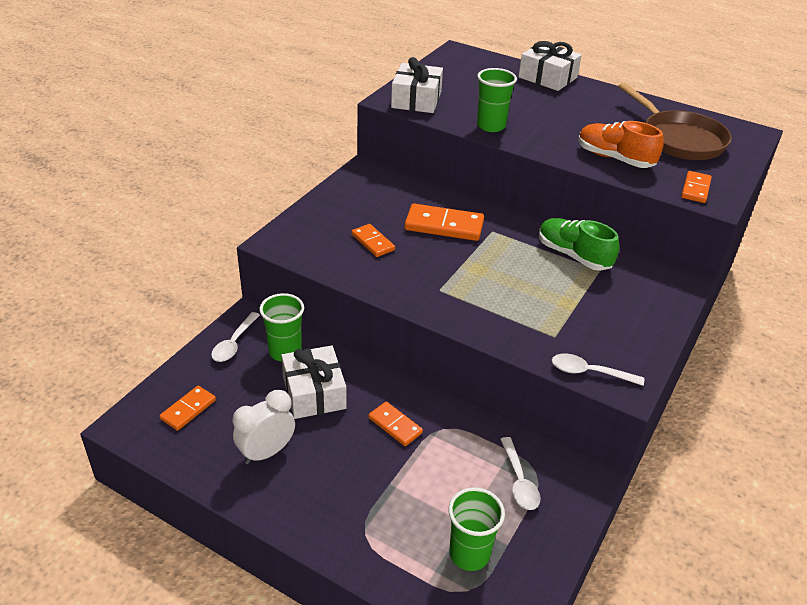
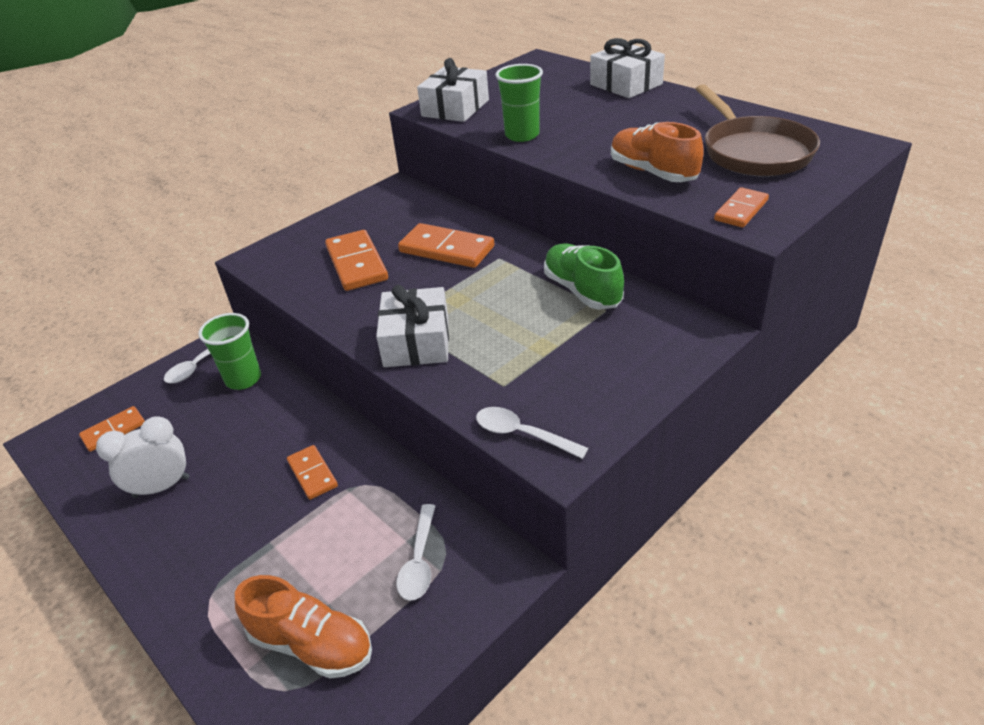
camera: 20 degrees right, 0 degrees up
(314, 392) = (247, 426): white gift -> white gift (416, 341)
(372, 242) = (356, 264): orange domino -> orange domino, size x1.67
(469, 554) = (312, 644): green cup -> orange shoe

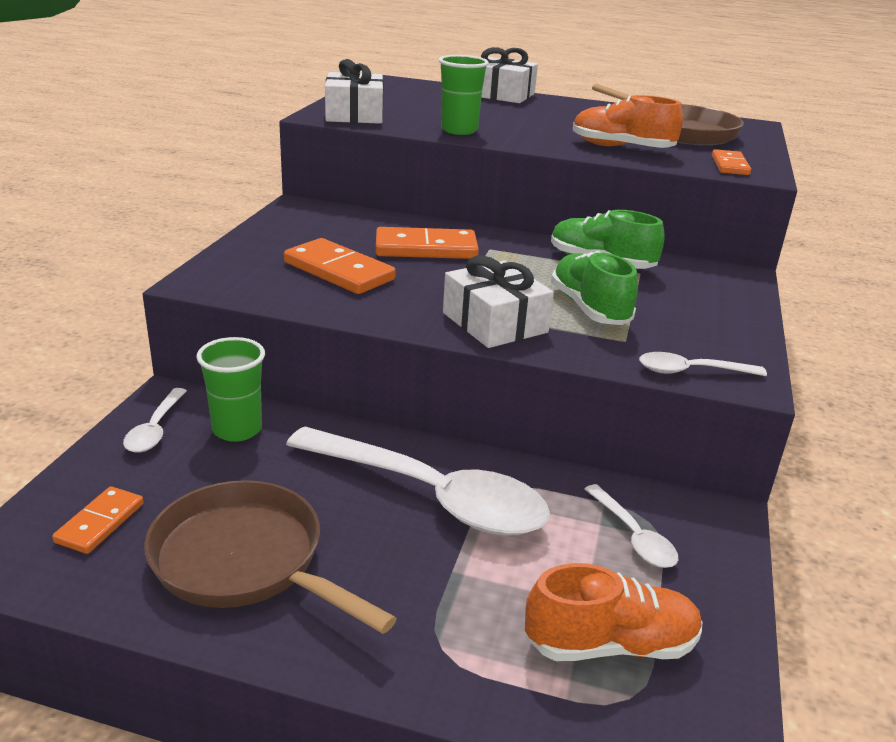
camera: 35 degrees left, 10 degrees down
(162, 487) = (246, 561): white clock -> brown pan
(312, 474) = (431, 495): orange domino -> white spoon
(511, 343) = (589, 308): none -> green shoe

